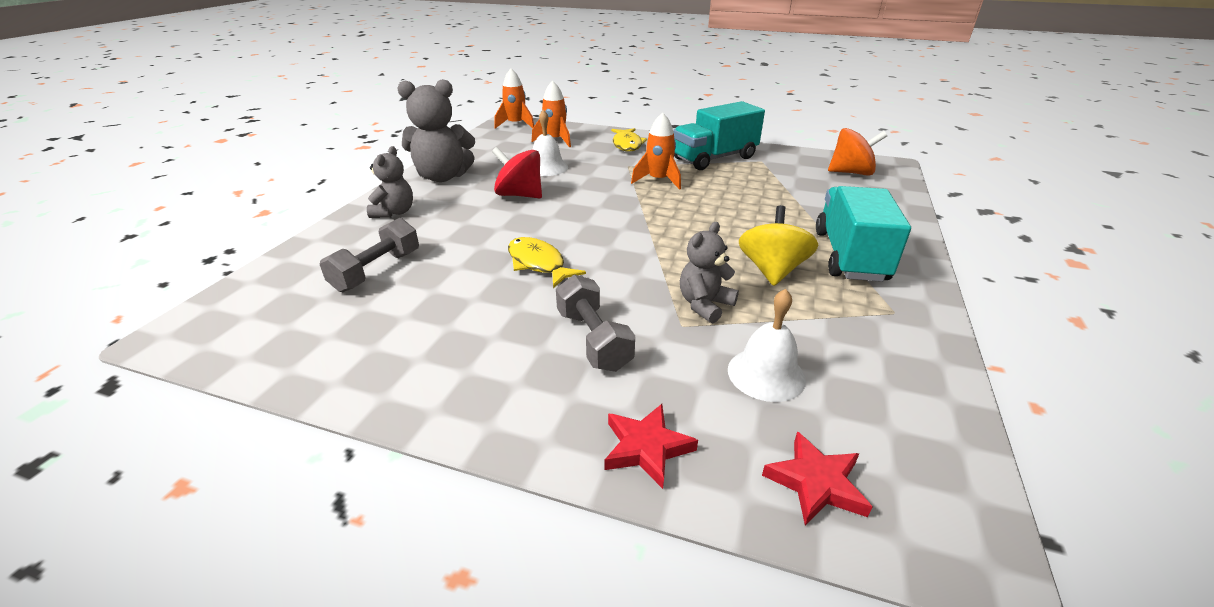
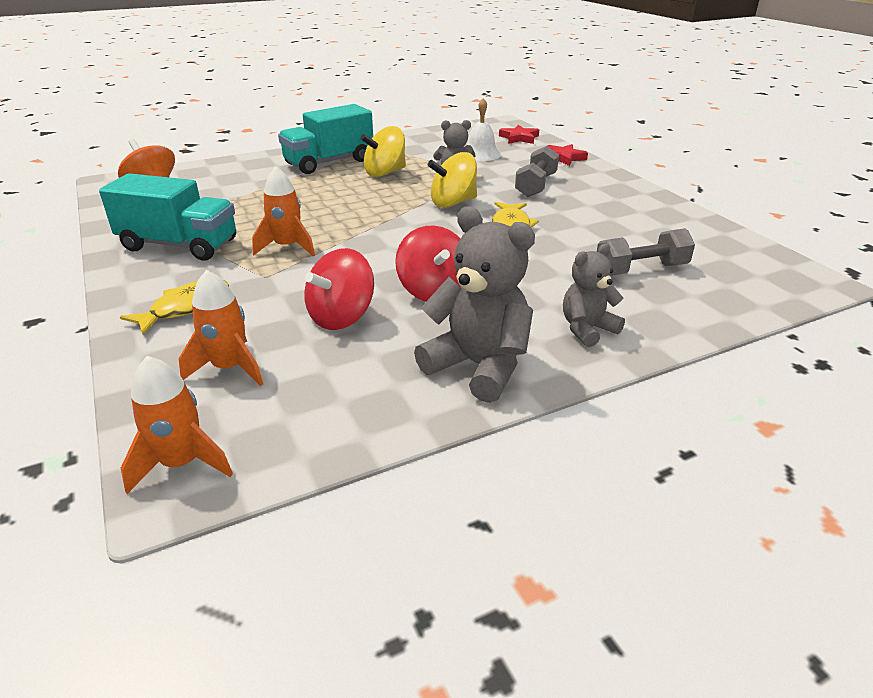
camera: 135 degrees left, 0 degrees up
(547, 167) = (341, 317): white bell -> red spinning top
(633, 265) = (453, 203): none -> yellow spinning top

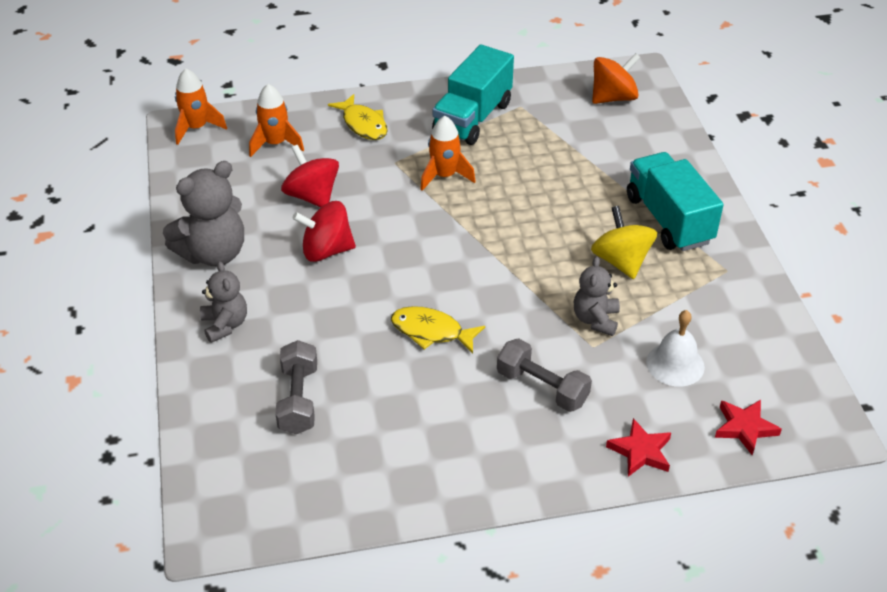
camera: 105 degrees right, 10 degrees up
(453, 203) = (511, 301): yellow spinning top -> none

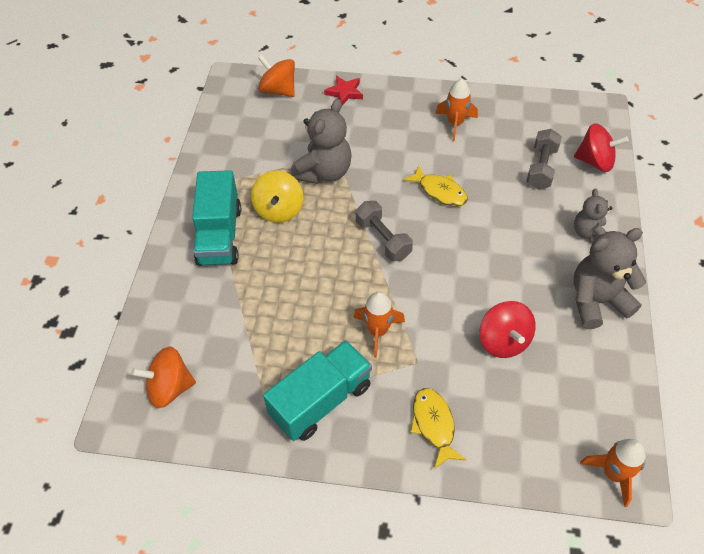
camera: 160 degrees left, 10 degrees up
(275, 144) = (529, 422): orange rocket -> orange rocket (455, 123)
(326, 250) = (501, 279): red spinning top -> red spinning top (595, 161)
(542, 387) = (382, 138): grey dumbbell -> grey dumbbell (383, 239)
(595, 319) = (324, 172): grey teddy bear -> grey teddy bear, size x1.67
(675, 364) = (292, 132): white bell -> none
(744, 428) = (278, 90): red star -> orange spinning top

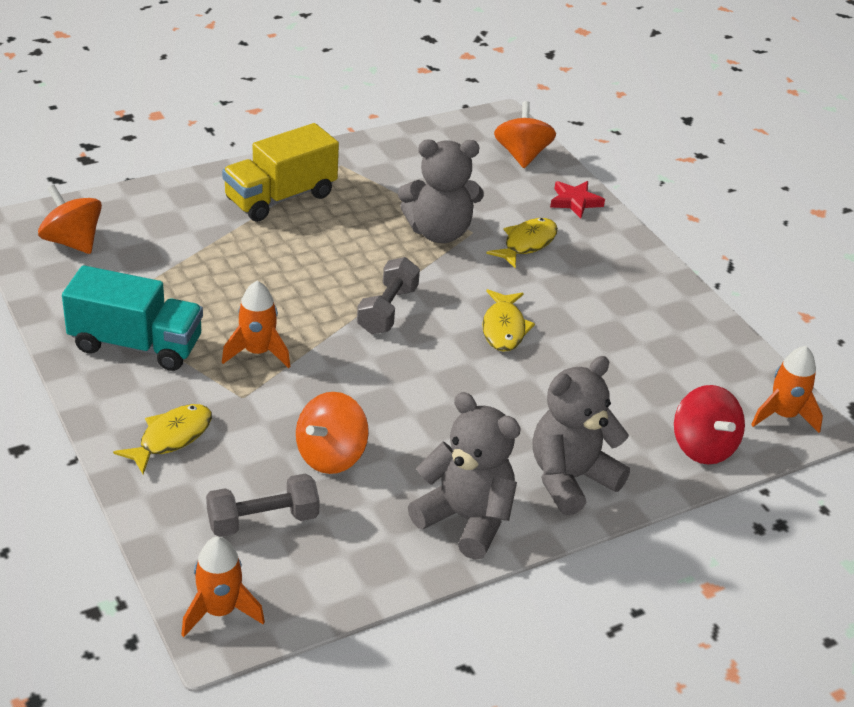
camera: 50 degrees right, 15 degrees down
(219, 235) = (280, 197): turquoise truck -> yellow truck
(279, 210) = (353, 222): yellow spinning top -> none
(367, 136) = (527, 243): none -> yellow fish
(455, 123) = (627, 303): orange rocket -> orange rocket (783, 415)
(503, 341) = (331, 455): red spinning top -> orange spinning top
(541, 168) = (636, 401): grey dumbbell -> grey dumbbell (263, 520)
(589, 233) = (570, 479): grey teddy bear -> grey teddy bear, size x1.67

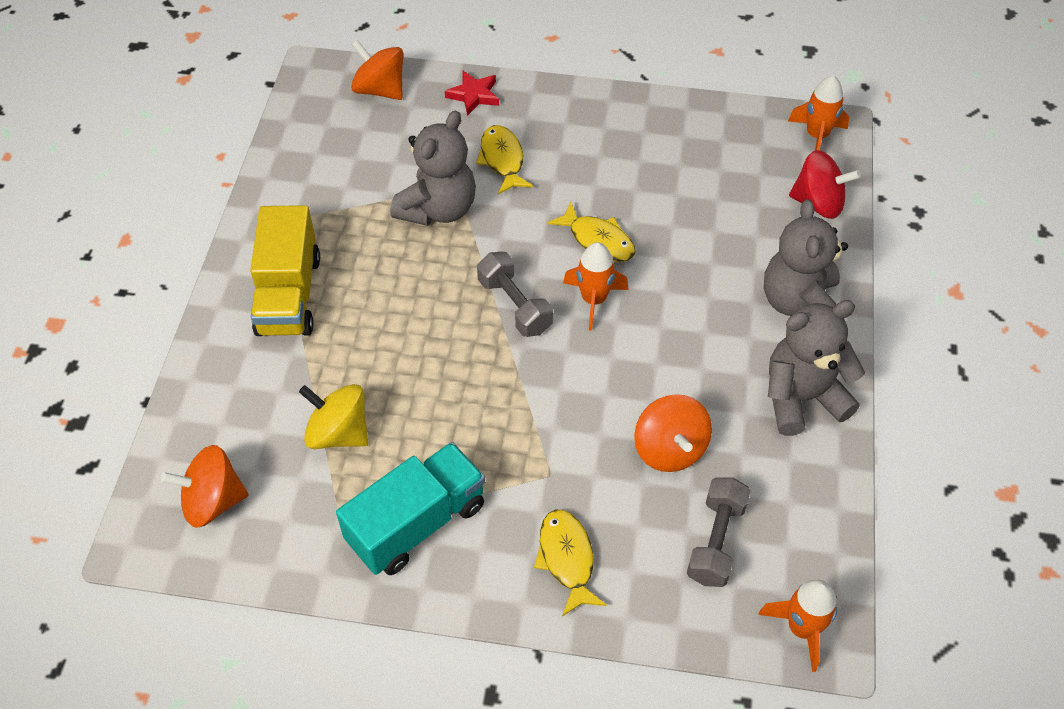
camera: 50 degrees left, 15 degrees up
(181, 273) = (338, 433): none -> yellow spinning top
(257, 352) = (499, 432): orange rocket -> orange rocket (594, 300)

